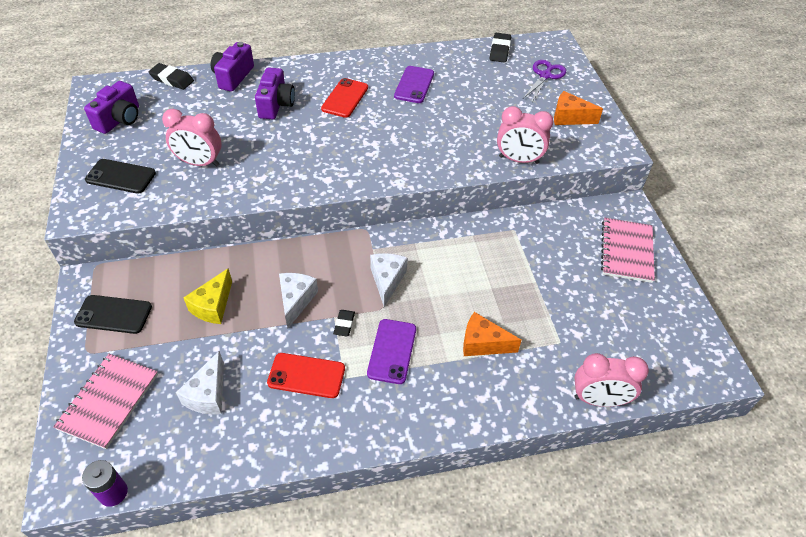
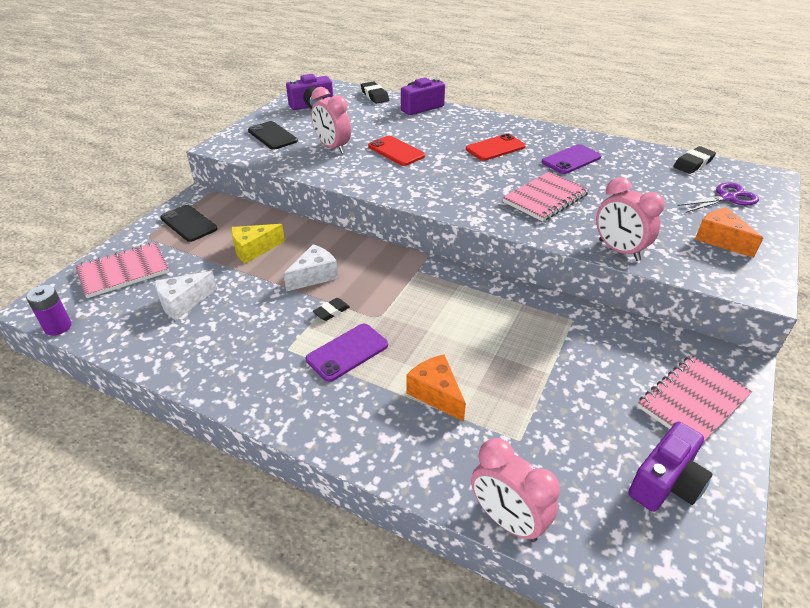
camera: 40 degrees right, 10 degrees down
(276, 105) = (432, 133): purple camera -> purple camera (666, 483)
(306, 375) = (261, 330): red phone -> red phone (396, 151)
(387, 280) = (403, 299): white cheese -> none
(430, 135) = (545, 198): none -> pink notebook

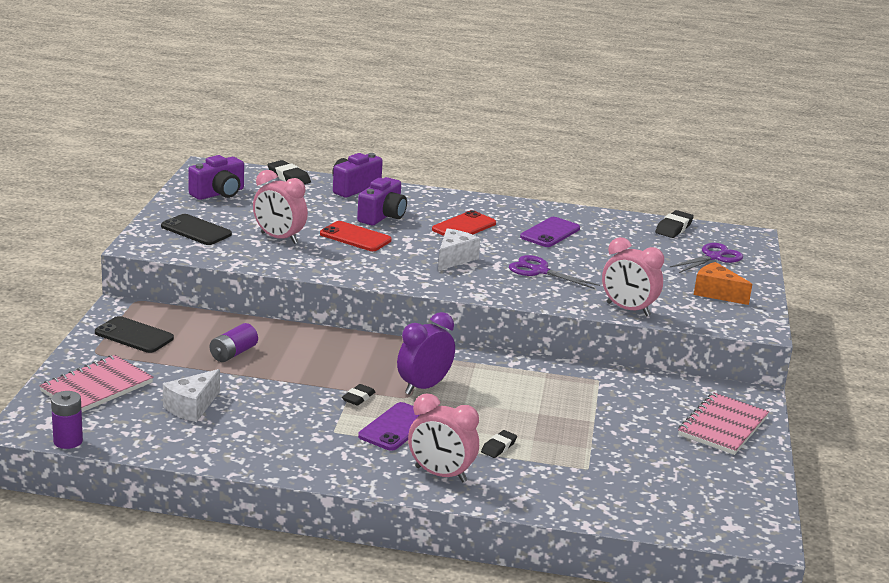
camera: 20 degrees left, 15 degrees down
(254, 250) = (233, 353): yellow cheese -> purple battery
(314, 276) = (319, 370): white cheese -> white cheese (454, 259)
(397, 306) = (423, 387): none -> purple clock
(436, 394) = (498, 447): orange cheese -> black eraser
(507, 520) = (599, 516): pink clock -> pink clock (440, 474)
(545, 198) = (539, 271): pink notebook -> purple scissors
(666, 483) = (715, 479): purple camera -> purple camera (382, 216)

